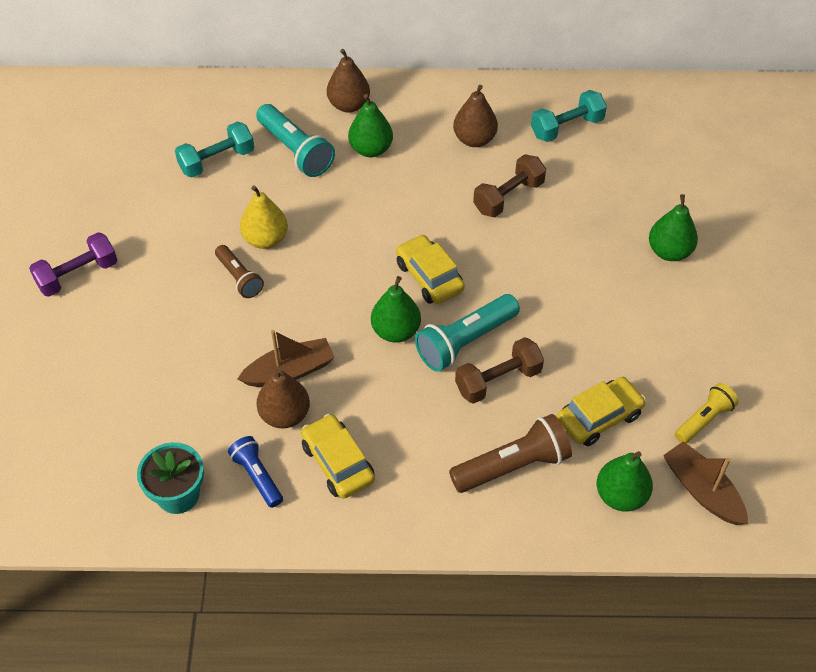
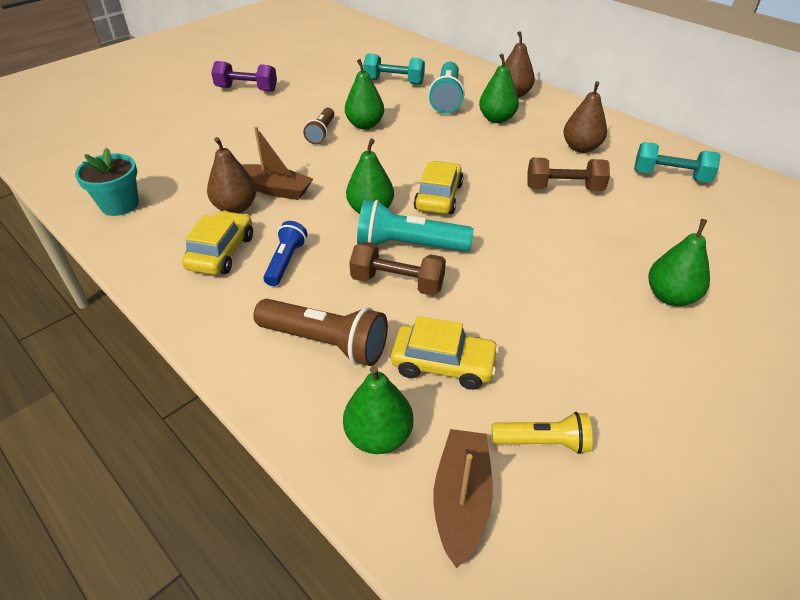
camera: 45 degrees right, 10 degrees down
(257, 476) = (169, 226): blue flashlight -> blue flashlight (285, 261)
(265, 239) = (365, 125): yellow pear -> green pear

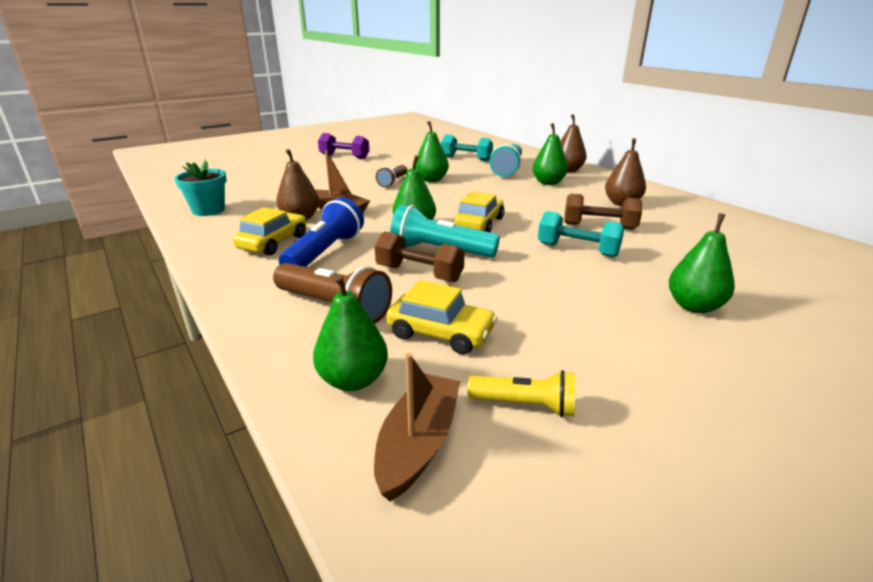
camera: 10 degrees right, 15 degrees down
(285, 261) = (325, 252): blue flashlight -> blue flashlight, size x1.61
(670, 176) = (707, 226): turquoise dumbbell -> turquoise dumbbell (577, 250)

